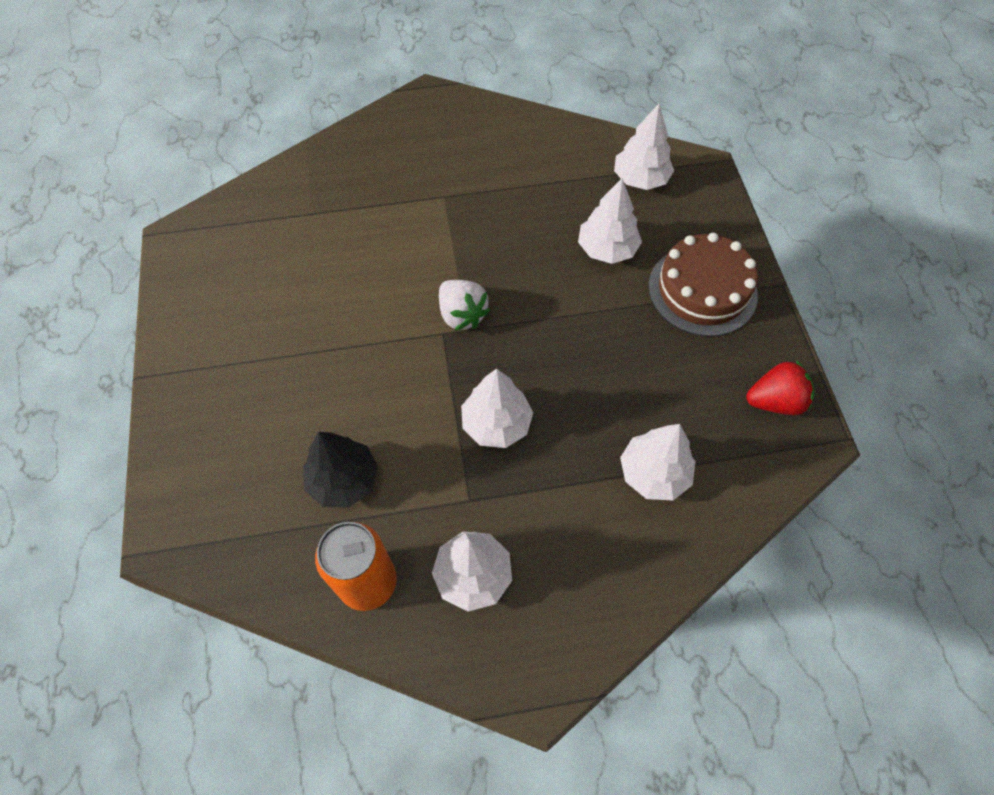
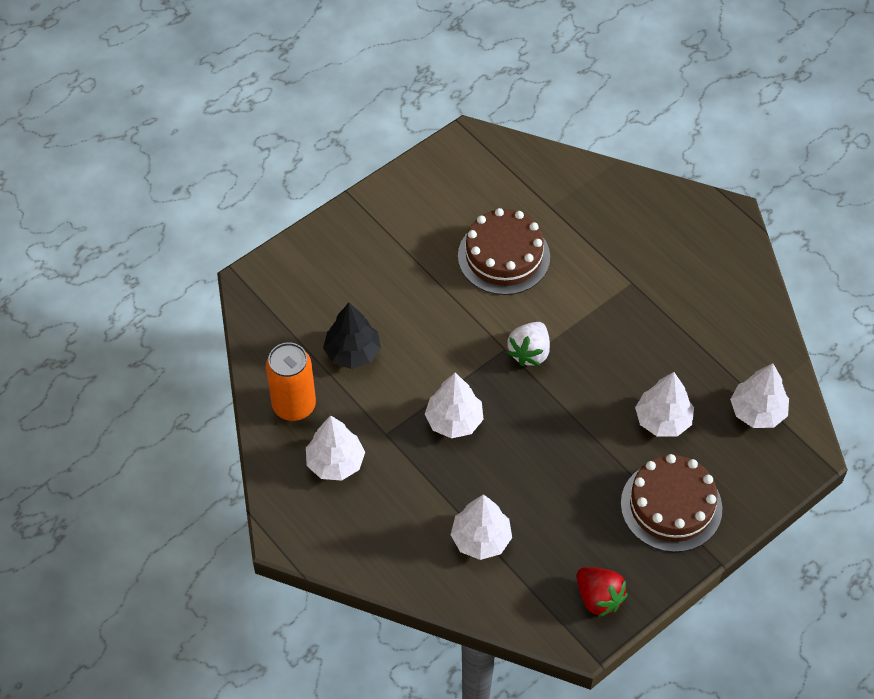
camera: 60 degrees right, 5 degrees down
(336, 278) = (504, 256): none -> brown cake

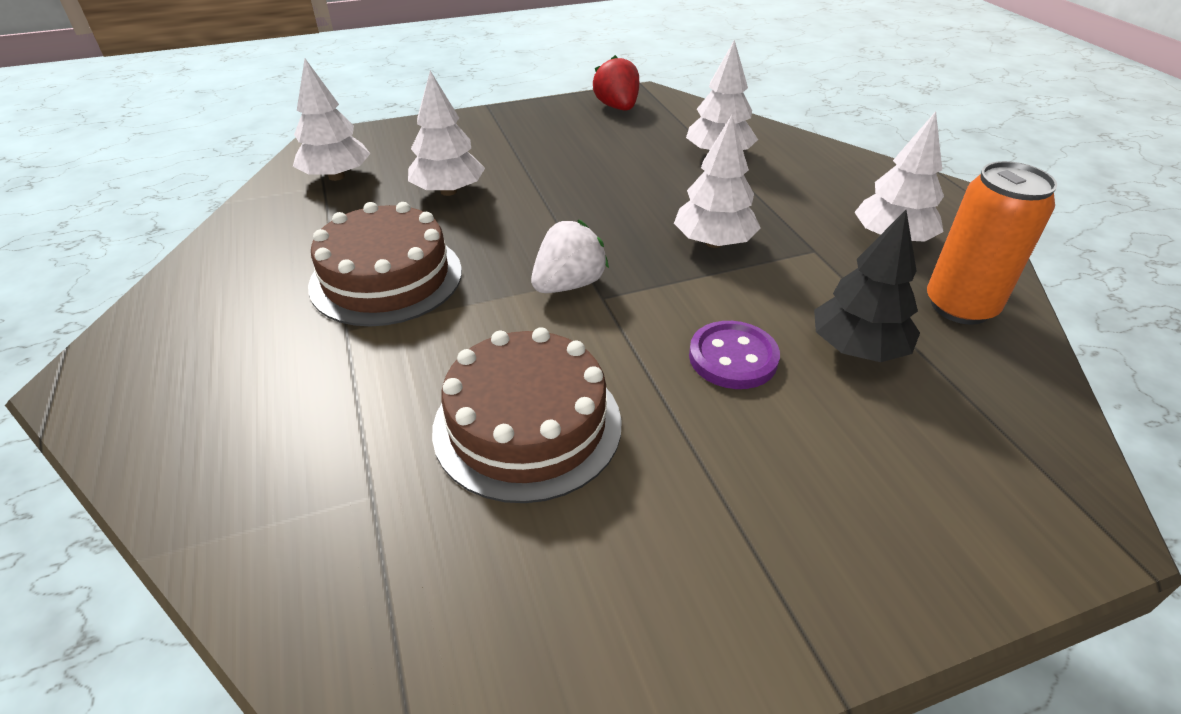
camera: 160 degrees left, 15 degrees down
(418, 326) = (733, 358): none -> purple button
(671, 506) = (500, 139): brown cake -> brown cake (386, 278)

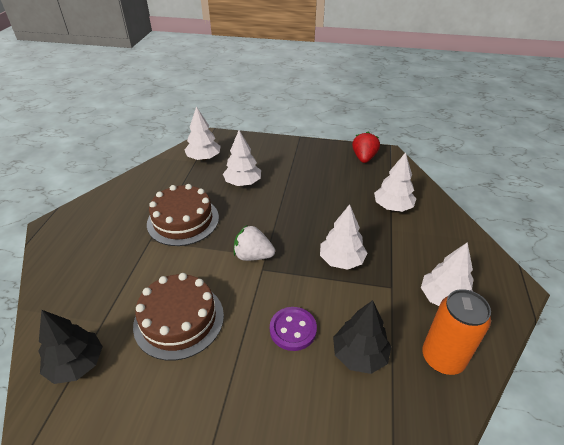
camera: 30 degrees right, 0 degrees up
(383, 589) = (76, 364): none -> black tree
(569, 284) = (253, 256): white strawberry -> white strawberry turned 150 degrees counterclockwise

